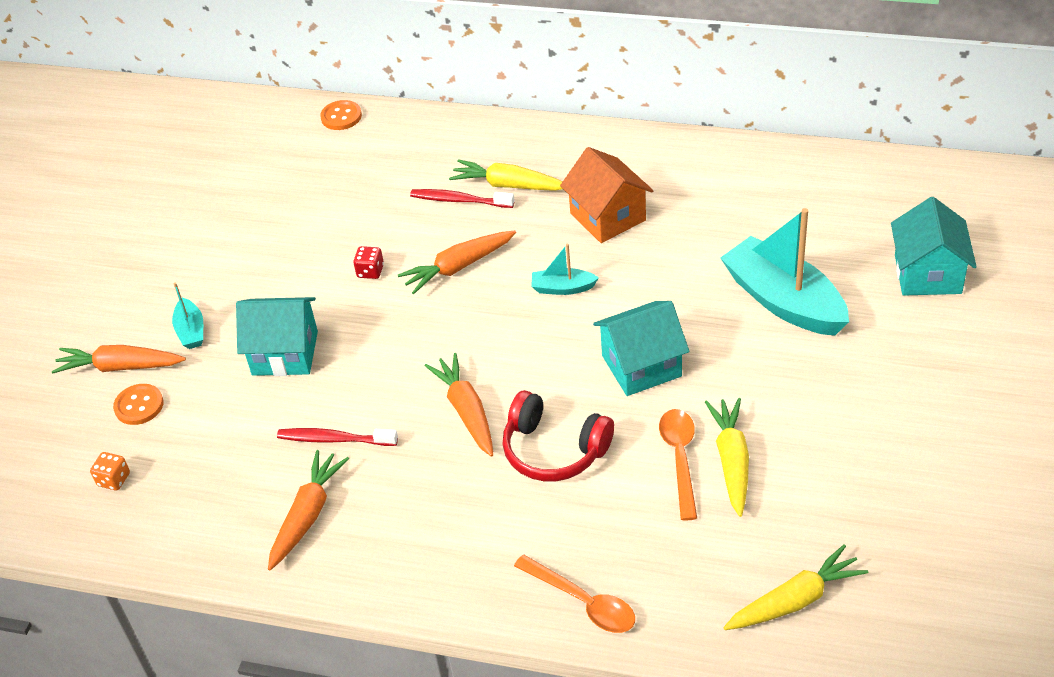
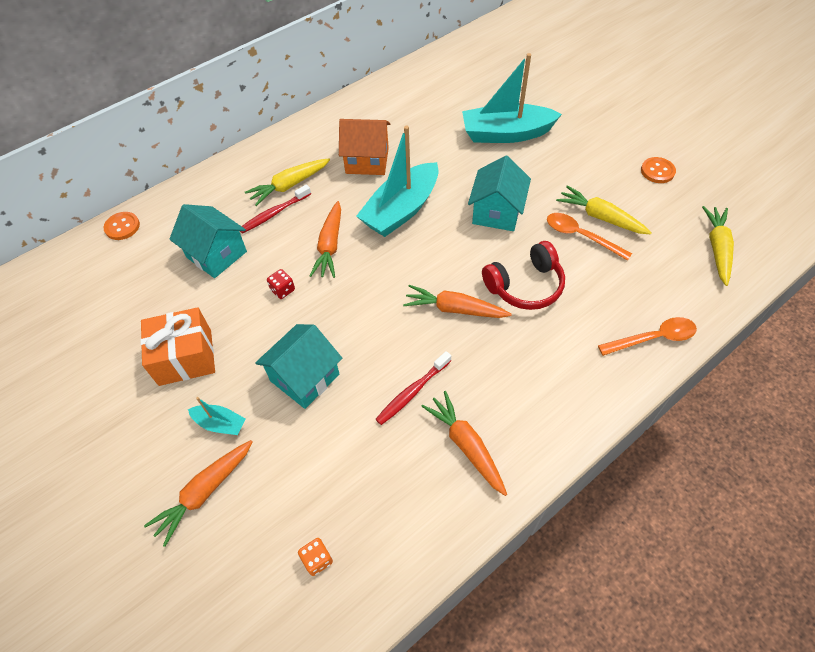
camera: 55 degrees left, 10 degrees up
(139, 406) = (259, 500): orange button -> orange button (657, 171)
(238, 261) = (185, 357): none -> orange gift
(562, 288) = (401, 210): turquoise boat -> turquoise boat, size x2.16
(927, 274) = (540, 79): turquoise house -> turquoise house (216, 254)

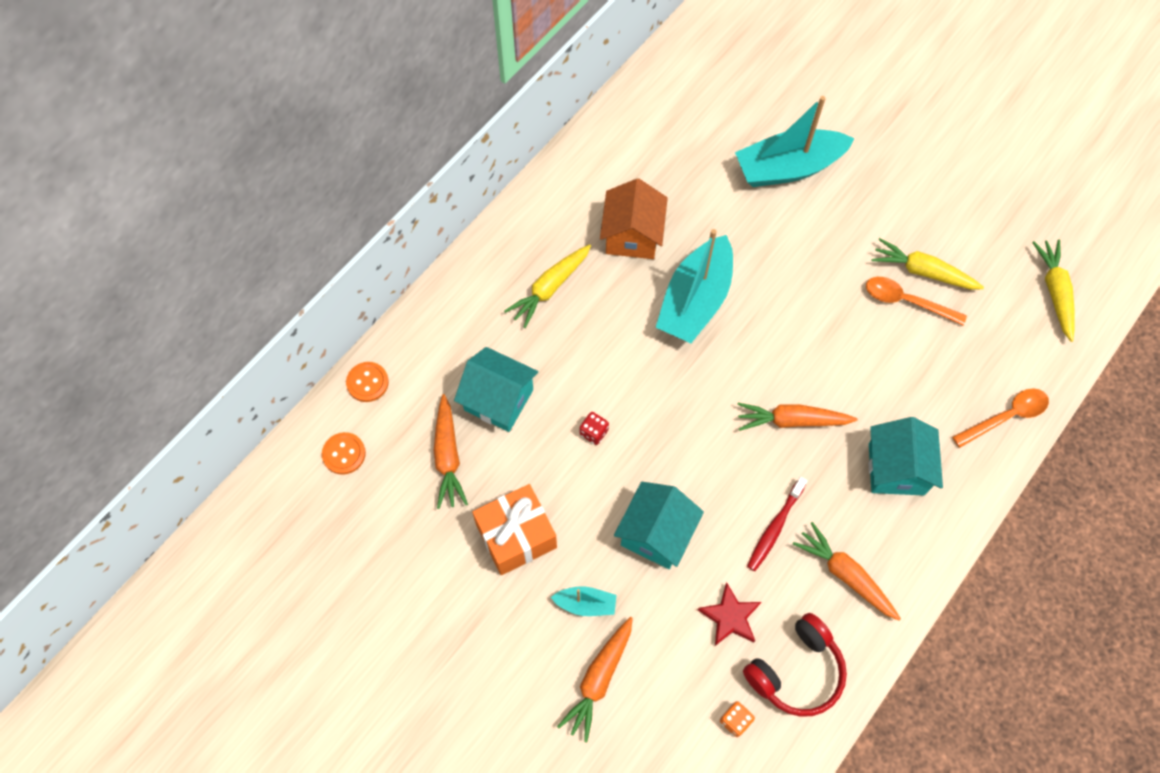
camera: 15 degrees left, 10 degrees up
(274, 213) = (546, 331): red toothbrush -> none
(330, 245) = (628, 364): orange carrot -> orange carrot (448, 456)
(345, 461) = (730, 617): none -> red star
(367, 161) = (632, 236): orange house -> orange house turned 75 degrees counterclockwise
(496, 212) = (805, 285): turquoise house -> turquoise house (896, 469)
(525, 285) = (860, 377): red headphones -> red headphones (796, 671)
(657, 171) = (974, 196): orange button -> orange button (344, 454)

